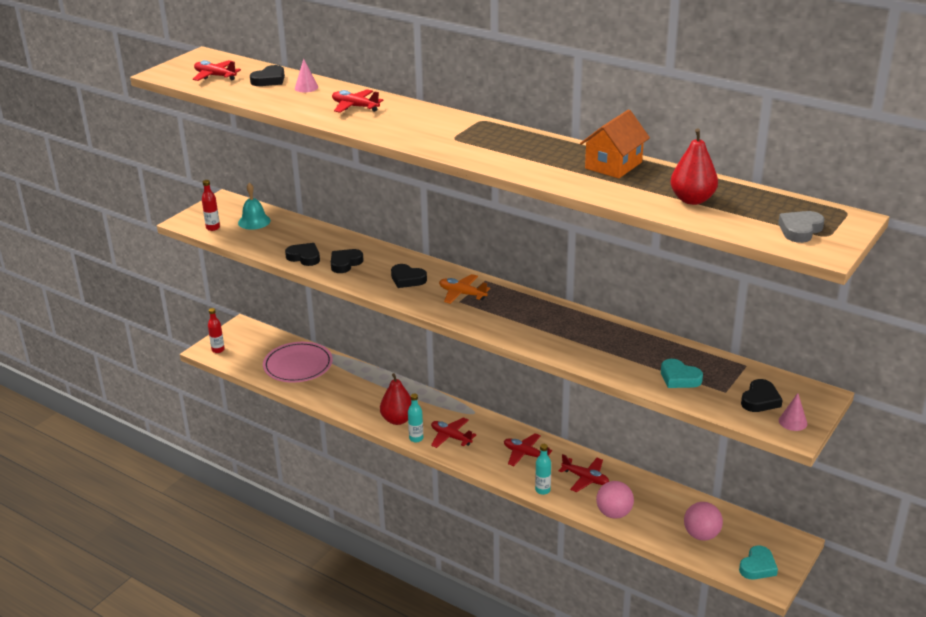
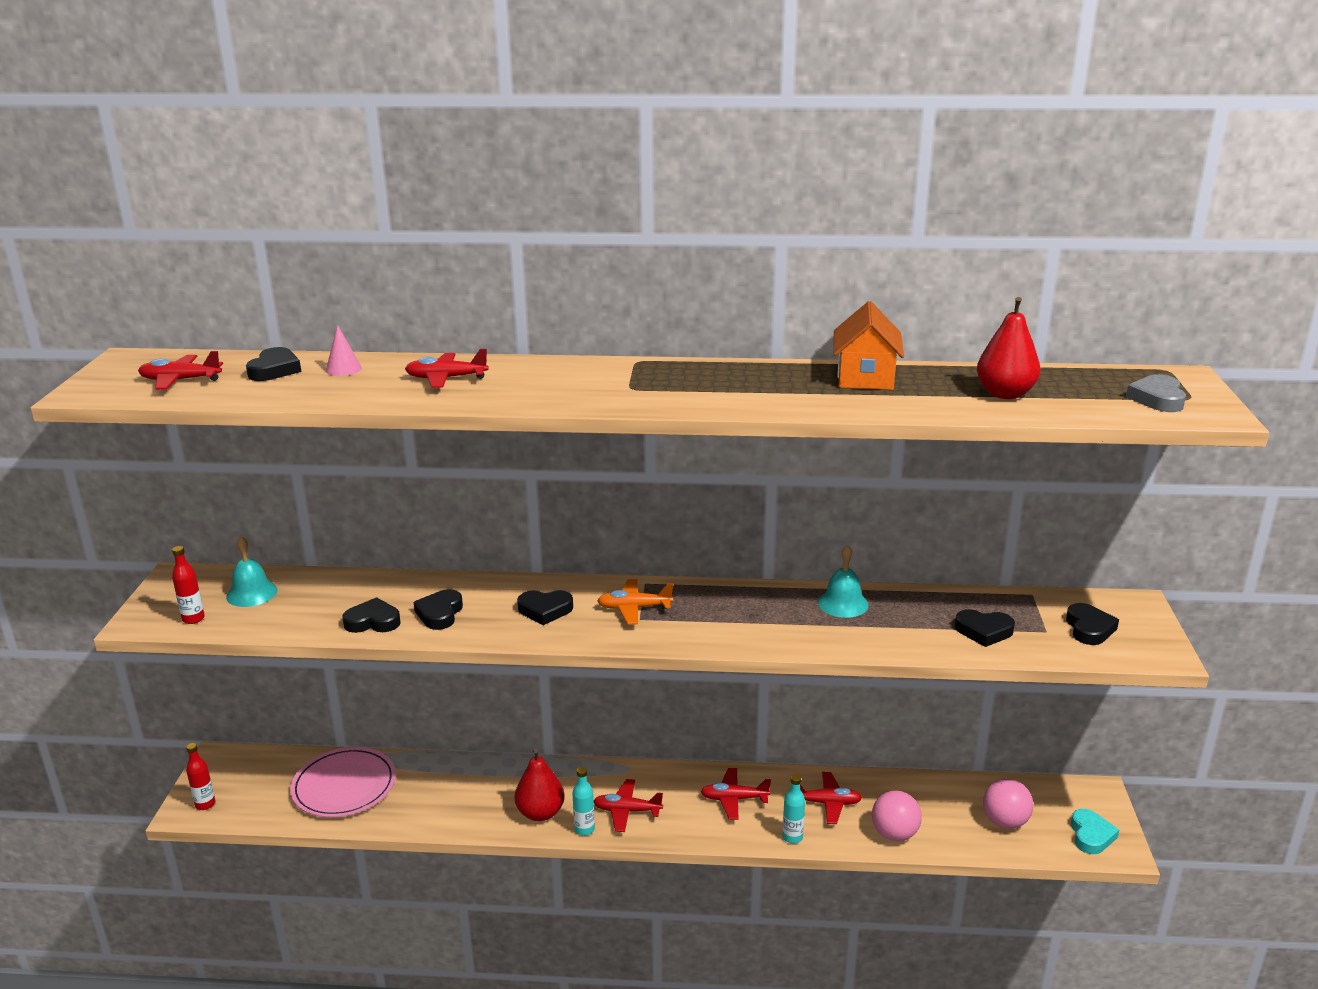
camera: 30 degrees left, 5 degrees down
(601, 331) = (843, 603): none -> turquoise bell
(679, 378) = (984, 631): turquoise heart -> black heart
(793, 422) = (1146, 642): pink cone -> none

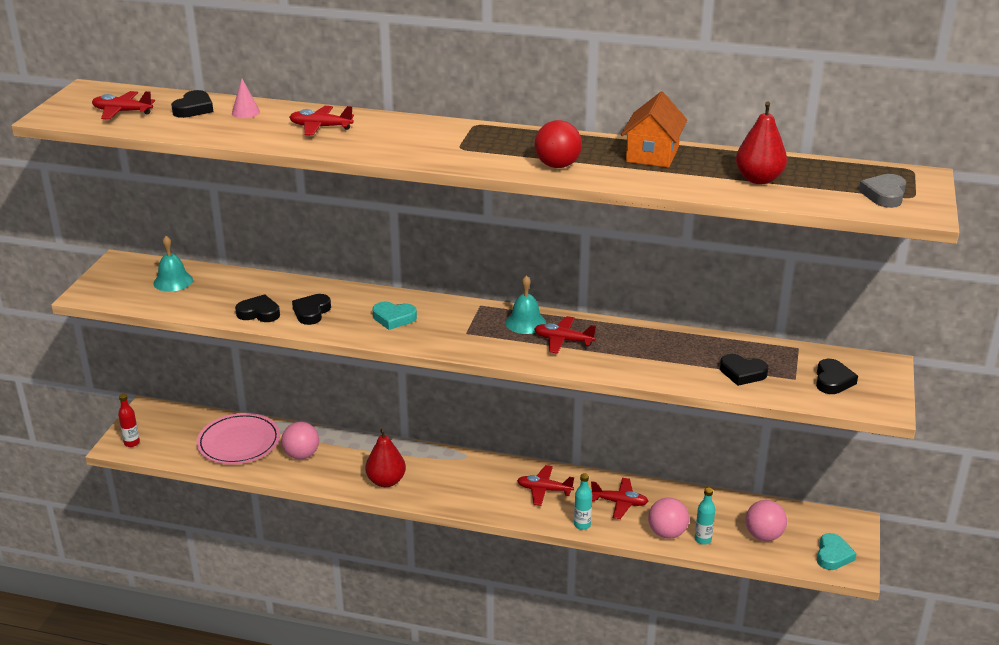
camera: 10 degrees right, 5 degrees up
(193, 619) = (126, 296): red bottle -> none
(427, 792) = (301, 455): none -> pink ball
(545, 610) = (394, 318): black heart -> turquoise heart
(584, 829) = (417, 498): turquoise bottle -> turquoise bottle (703, 539)
(627, 811) = (455, 488): red plane -> red plane (563, 340)
(634, 608) = (464, 324): orange plane -> none
(760, 398) = (557, 165): none -> red ball
(843, 603) = (635, 338): turquoise bell -> turquoise bell (525, 322)

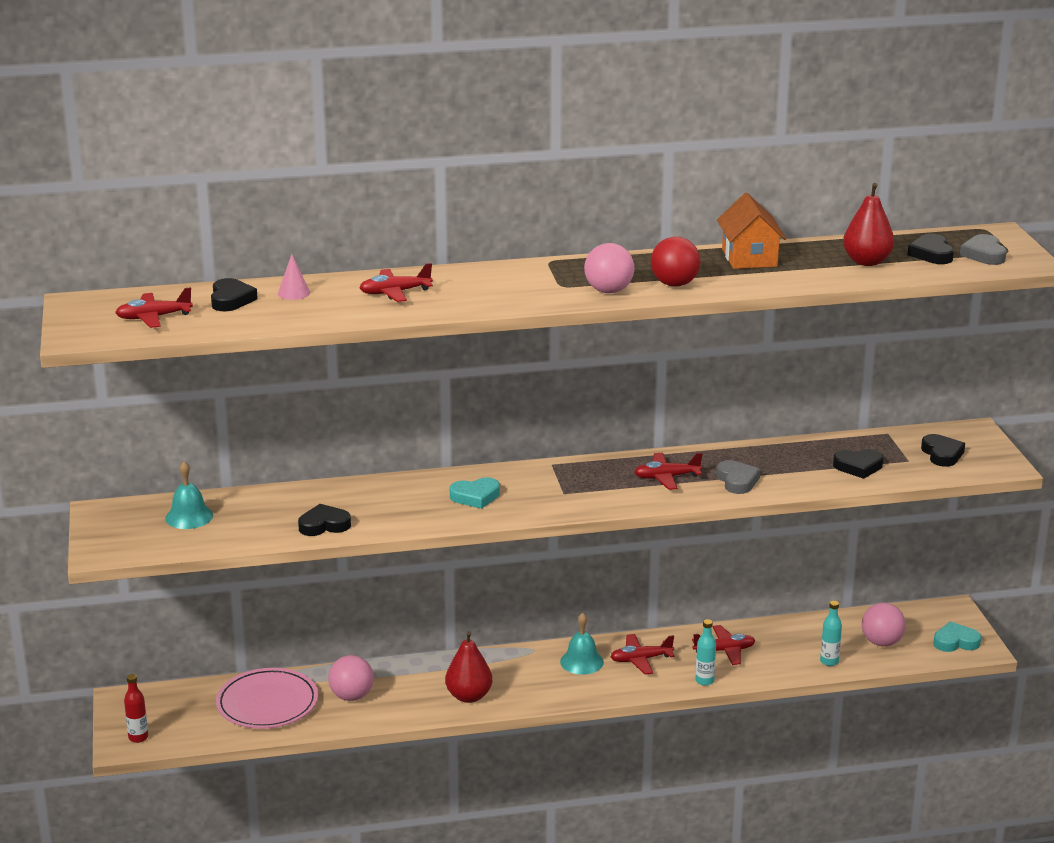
camera: 25 degrees left, 5 degrees down
(311, 312) = (381, 511): black heart -> black heart (931, 254)
(525, 322) = (613, 470): turquoise bell -> turquoise bell (581, 661)
(621, 359) = (737, 481): none -> grey heart
(667, 533) = (791, 665): pink ball -> pink ball (608, 291)
(833, 555) = (955, 642): turquoise heart -> turquoise heart turned 90 degrees counterclockwise

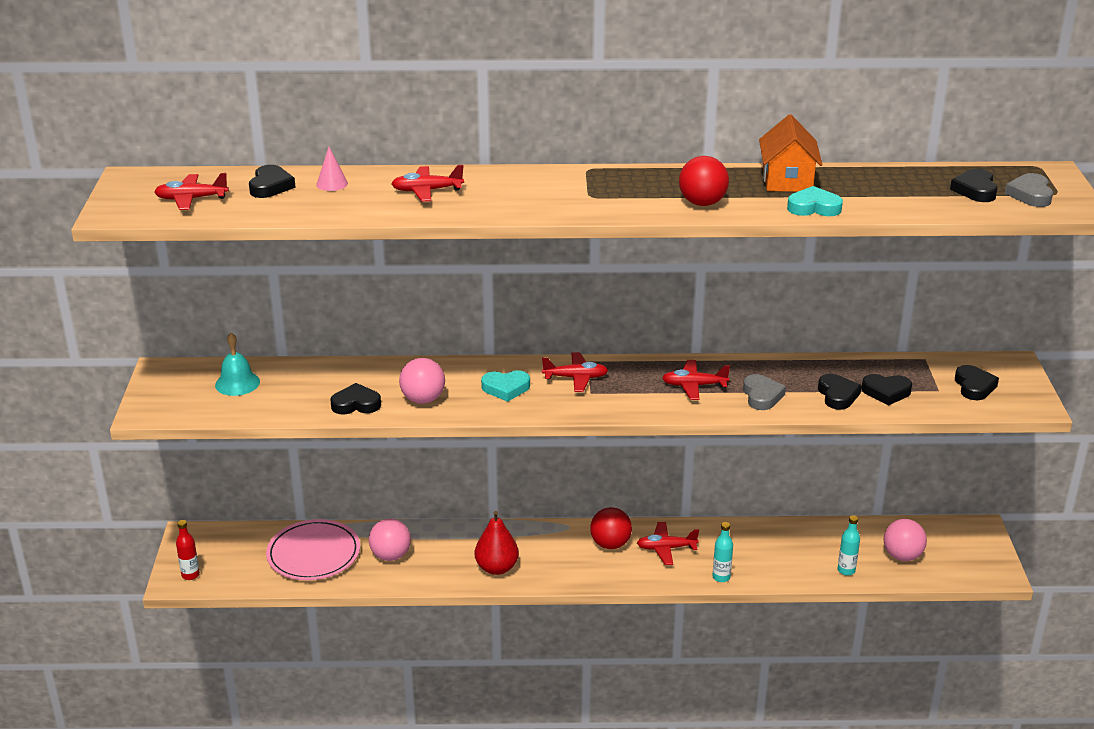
camera: 10 degrees right, 5 degrees up
(581, 661) = (610, 544): turquoise bell -> red ball
(608, 291) = (634, 205): pink ball -> pink ball (423, 399)
(724, 651) = (748, 548): red plane -> red plane (575, 378)
(811, 474) = (837, 395): none -> black heart
(866, 262) = (905, 193): red pear -> none
(955, 642) = (975, 563): turquoise heart -> turquoise heart (814, 207)

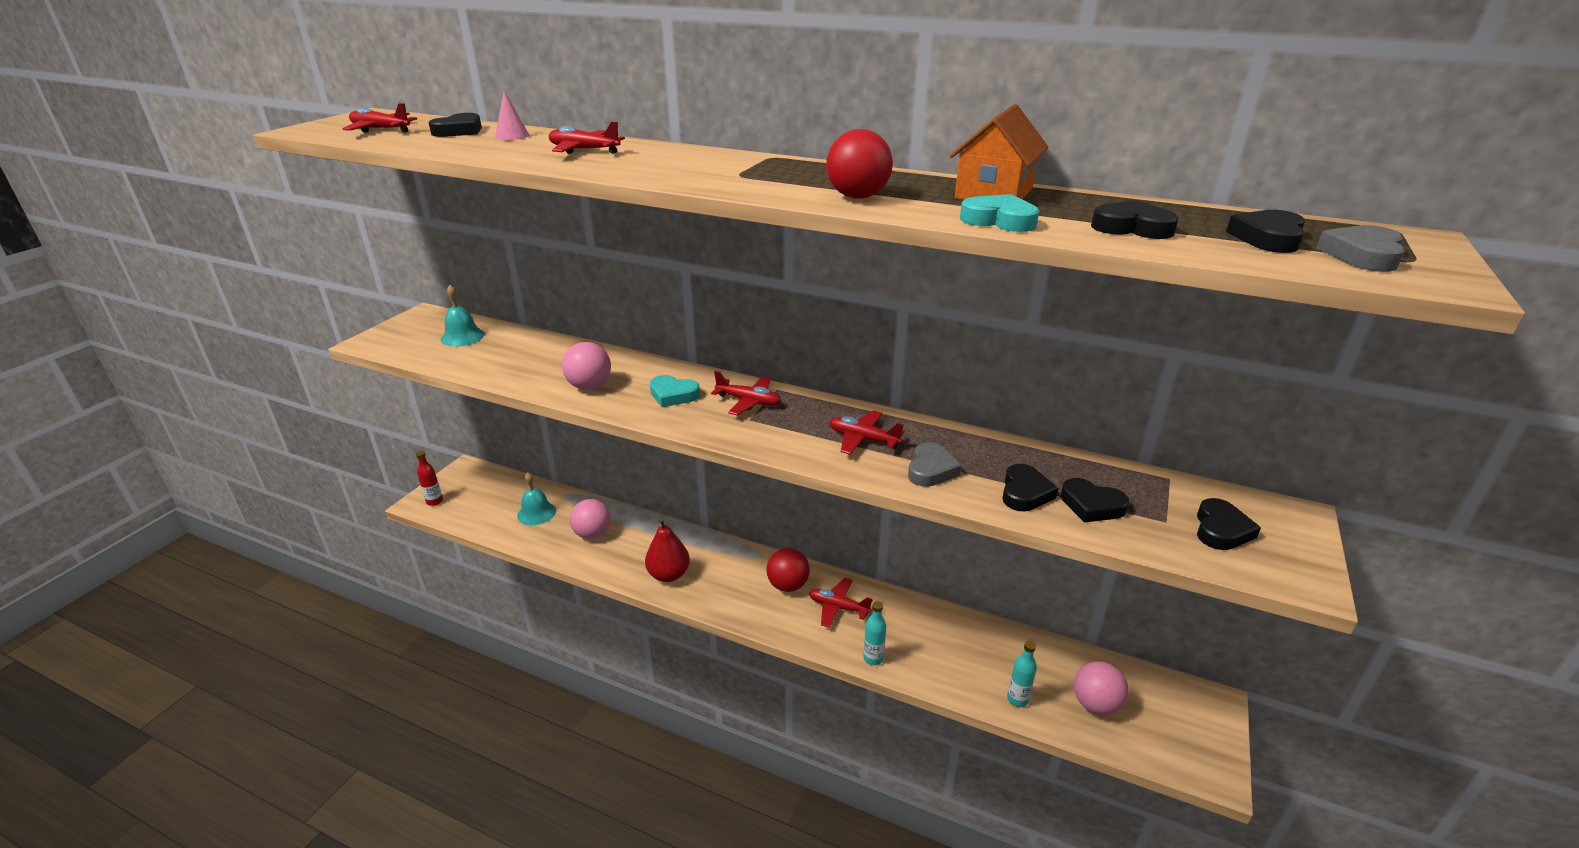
camera: 25 degrees right, 0 degrees up
(313, 554) = (536, 513): pink plate -> turquoise bell
(356, 404) = (530, 376): black heart -> black heart (1132, 228)

